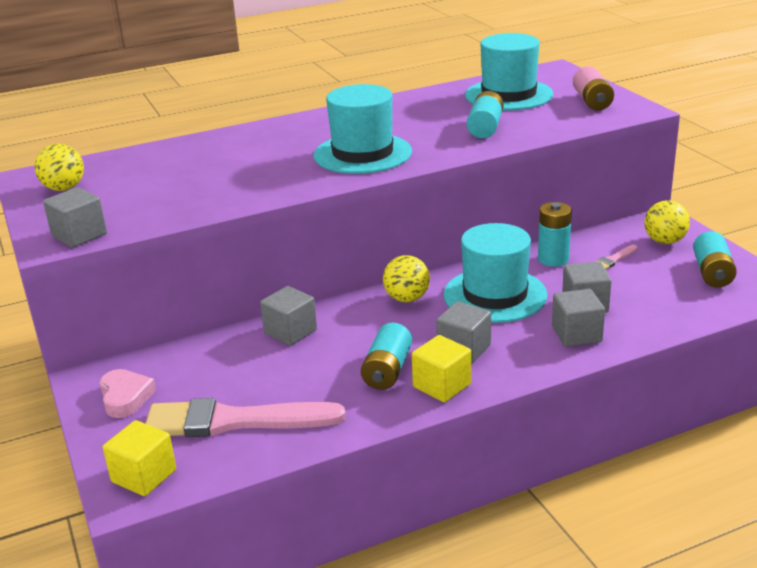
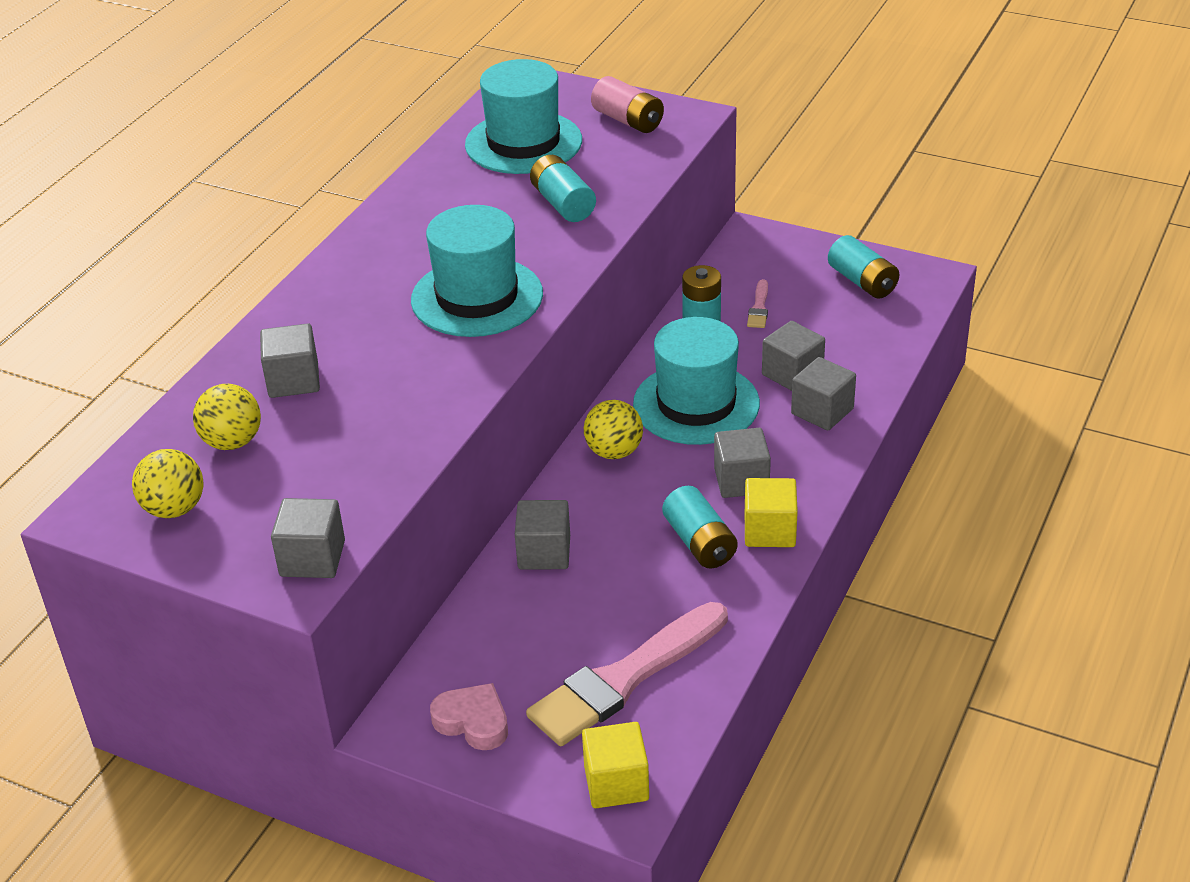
camera: 40 degrees left, 10 degrees up
(209, 157) = (293, 380): none -> grey cube
(664, 241) = (781, 262): yellow ball -> yellow ball (232, 442)

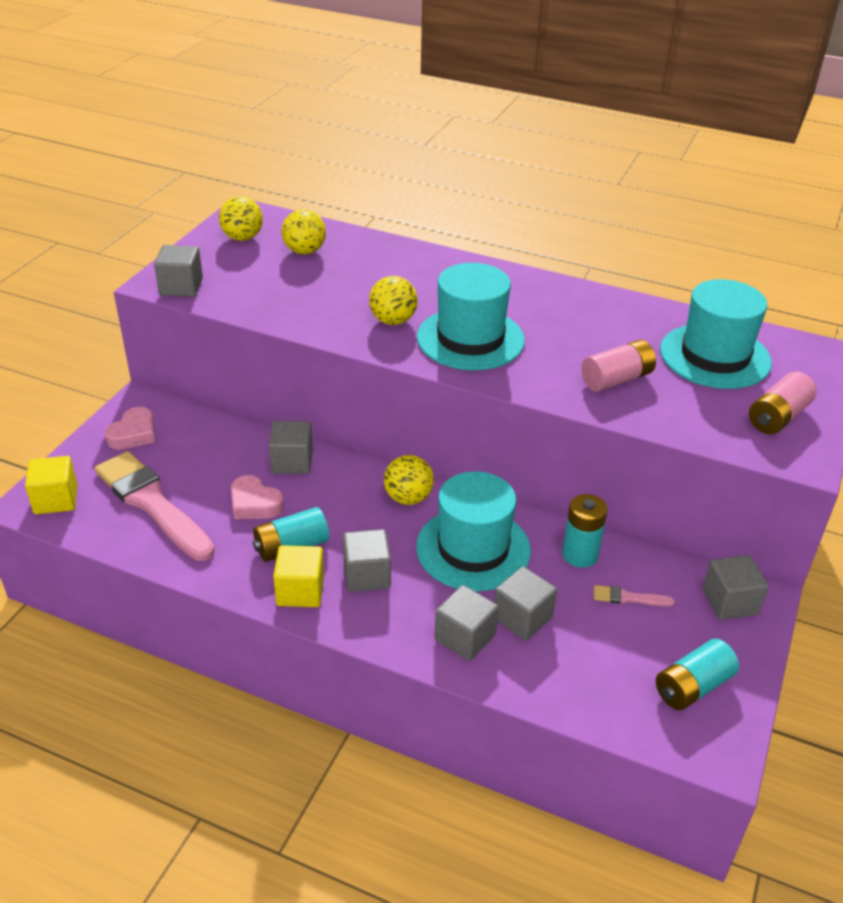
camera: 85 degrees right, 0 degrees up
(293, 380) = (368, 268): grey cube -> grey cube (730, 602)
(430, 356) = (393, 321): none -> yellow ball
(563, 204) = (616, 379): turquoise battery -> pink battery
(624, 580) = (254, 503): none -> pink heart

